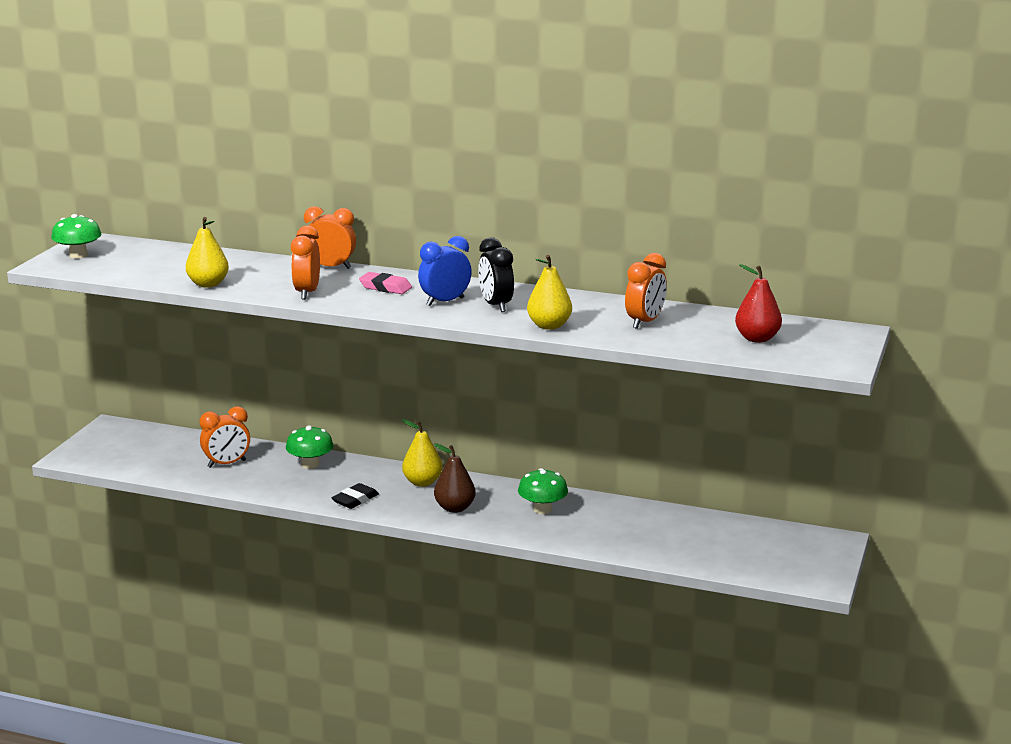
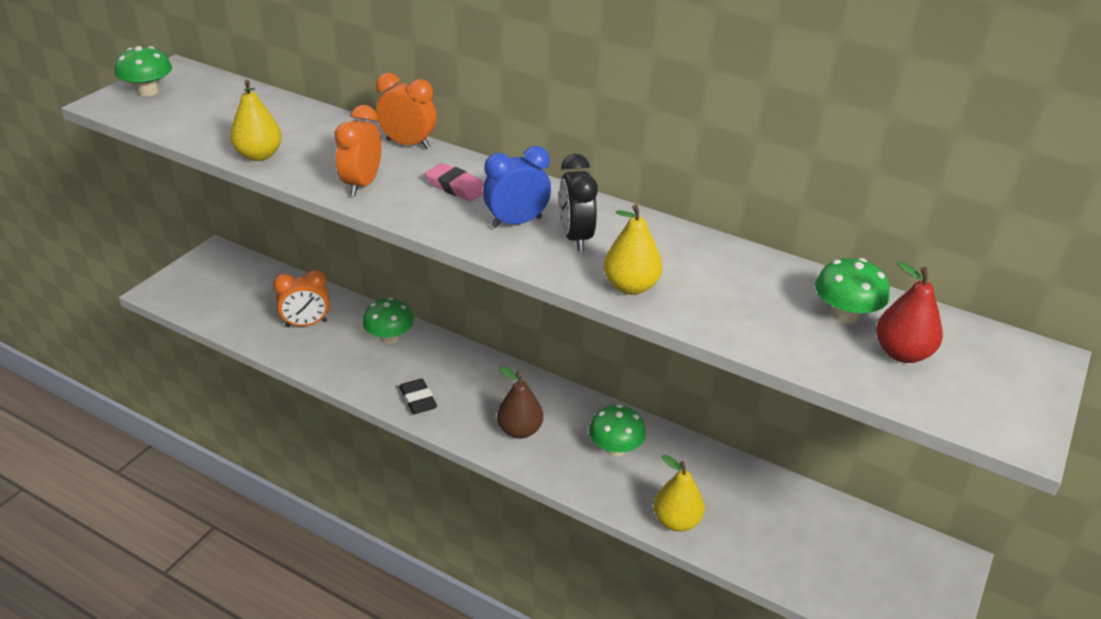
camera: 10 degrees right, 15 degrees up
(355, 500) = (418, 400): black eraser -> black eraser turned 75 degrees counterclockwise
(422, 482) = (497, 383): yellow pear -> yellow pear (676, 521)
(645, 322) = (756, 297): orange clock -> none
(713, 325) = (845, 314): none -> green mushroom

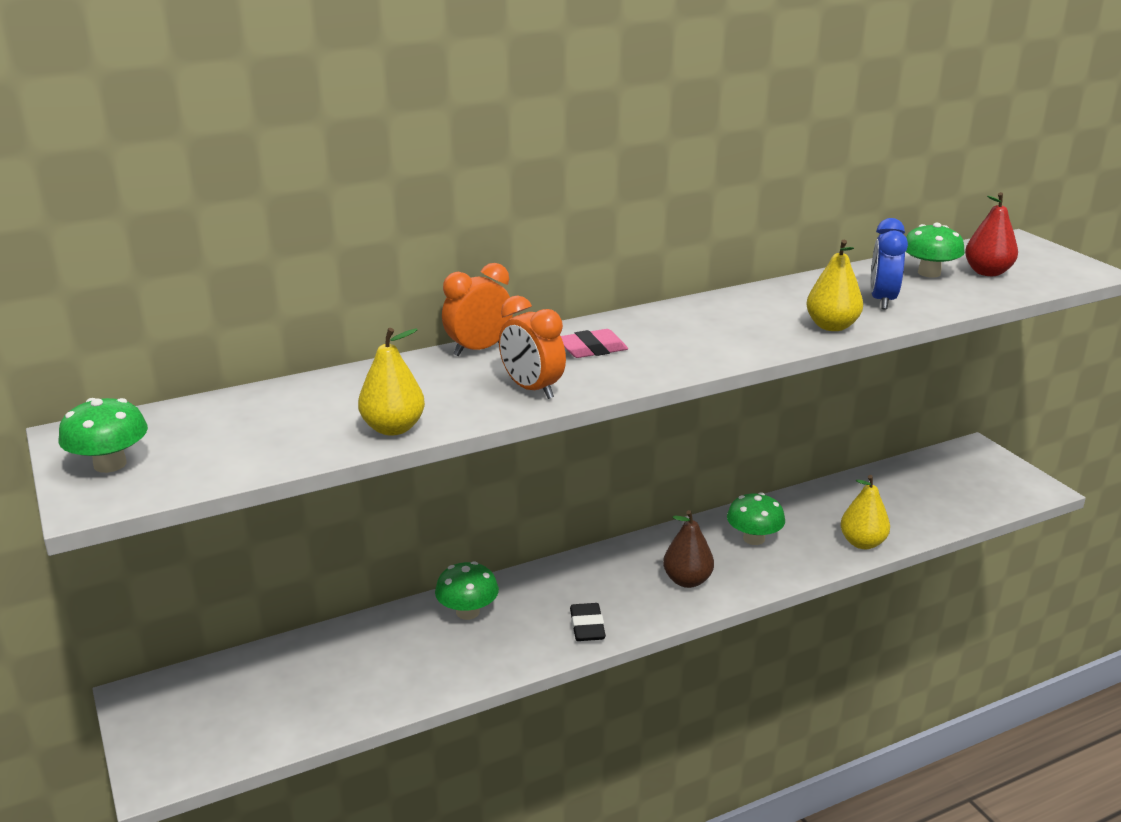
camera: 55 degrees left, 10 degrees down
(306, 324) = (377, 664): orange clock -> none
(418, 400) = (587, 626): black eraser -> black eraser turned 75 degrees clockwise
(516, 222) = (686, 341): blue clock -> blue clock (882, 300)
(575, 237) = (737, 325): black clock -> none

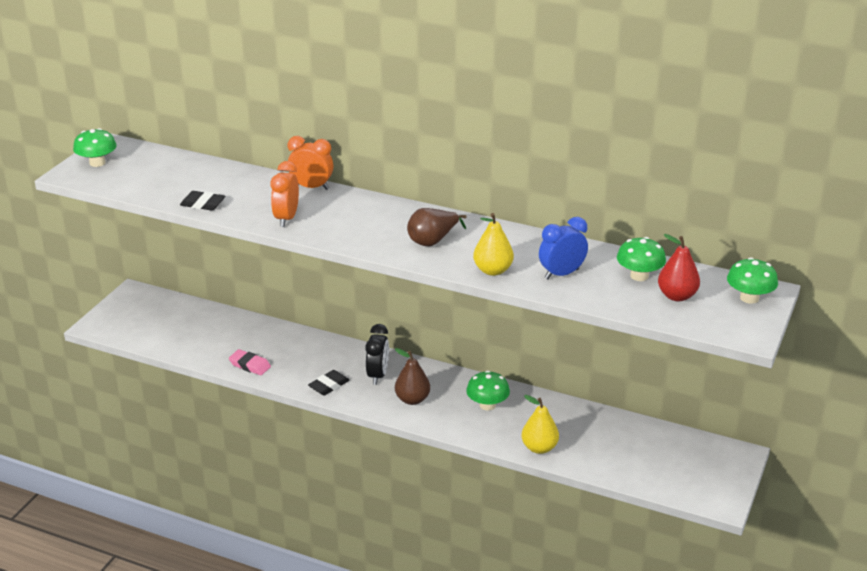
camera: 50 degrees right, 5 degrees up
(393, 428) = (203, 204): yellow pear -> black eraser
(467, 612) = (295, 344): green mushroom -> green mushroom (749, 298)
(592, 349) = (355, 215): pink eraser -> pink eraser (250, 365)
(612, 582) = (378, 375): none -> black clock
(721, 332) = (433, 241): none -> brown pear

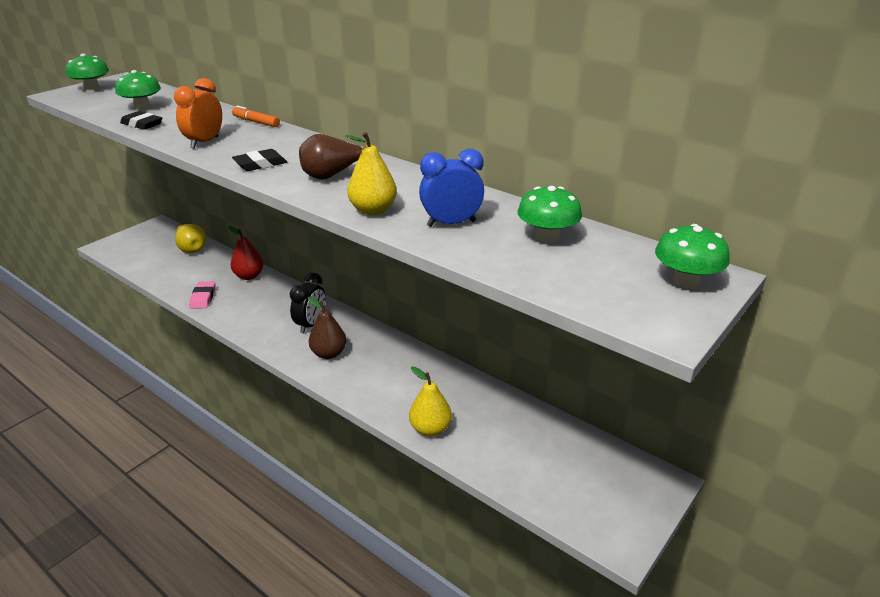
camera: 15 degrees right, 0 degrees up
(195, 315) = (191, 249): none -> yellow pear
(250, 365) = (203, 297): pink eraser -> pink eraser turned 45 degrees clockwise
(311, 187) = (256, 122): orange clock -> orange marker
(329, 385) = (259, 327): black eraser -> black eraser (260, 164)
(487, 405) = (400, 372): green mushroom -> green mushroom (142, 108)
(677, 296) = (584, 265): red pear -> red pear (249, 276)

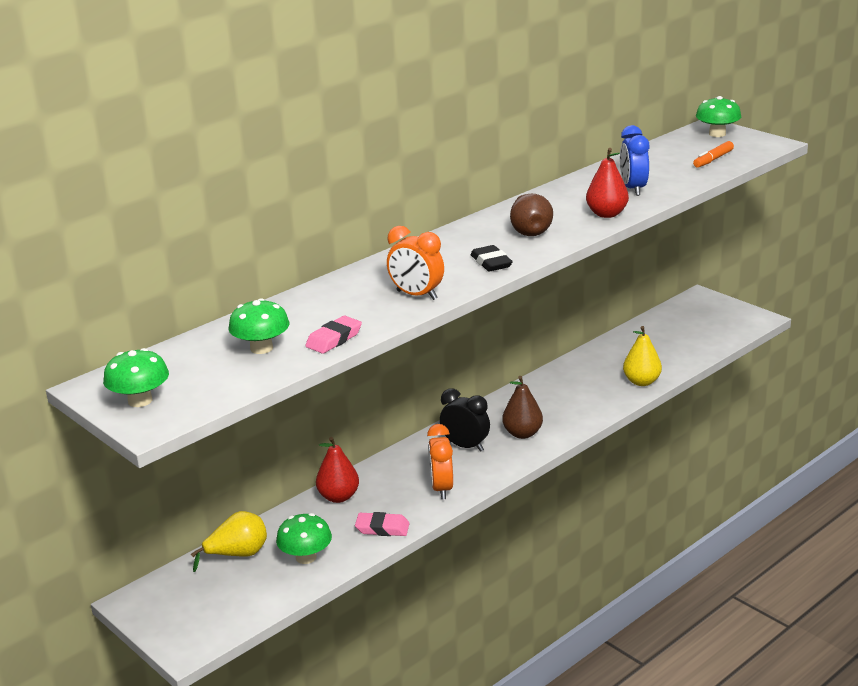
camera: 80 degrees left, 5 degrees down
(142, 124) = (334, 339): black eraser -> pink eraser
(249, 318) = (441, 488): none -> orange clock
(256, 122) = (356, 274): orange marker -> orange marker (713, 159)
(373, 210) = (606, 214): yellow pear -> red pear
(547, 237) = (657, 162): green mushroom -> green mushroom (306, 557)

